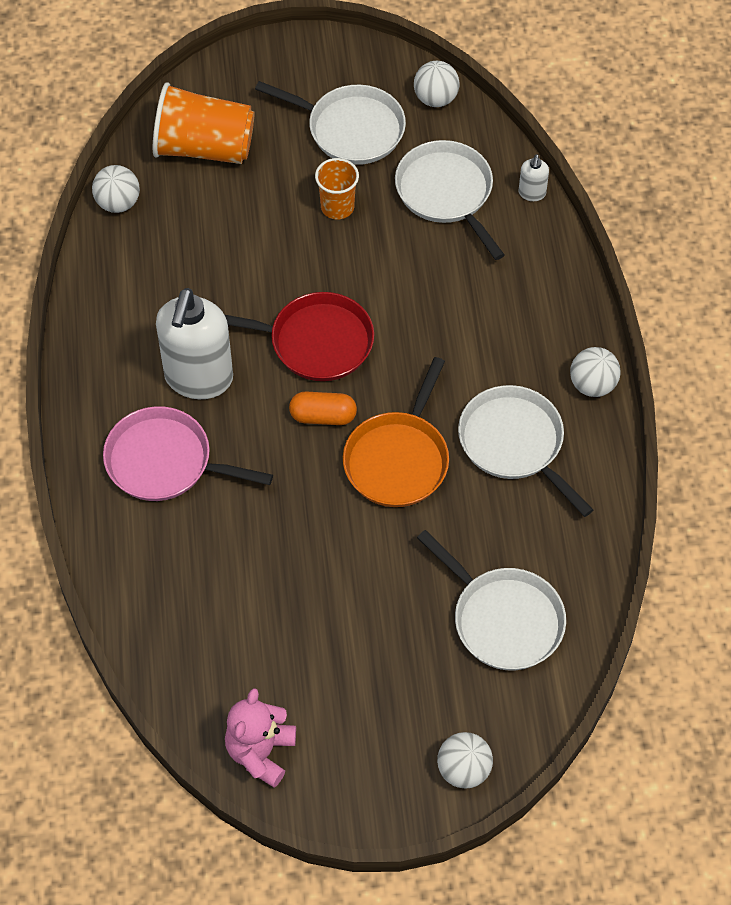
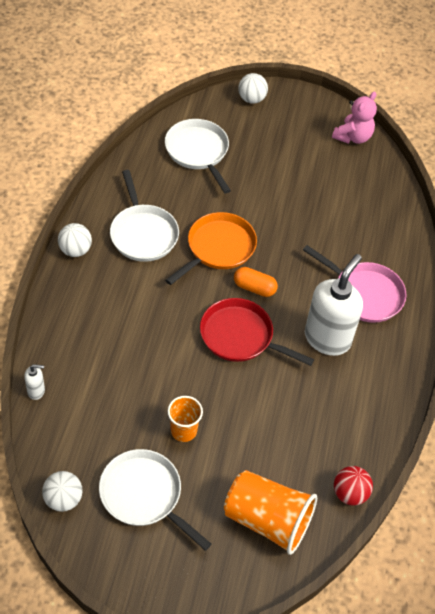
camera: 165 degrees left, 5 degrees down
(118, 203) = (349, 493): white ball -> red ball
(446, 193) = (98, 413): white pan -> none
(532, 193) = (36, 391): white soap dispenser -> white soap dispenser turned 60 degrees clockwise

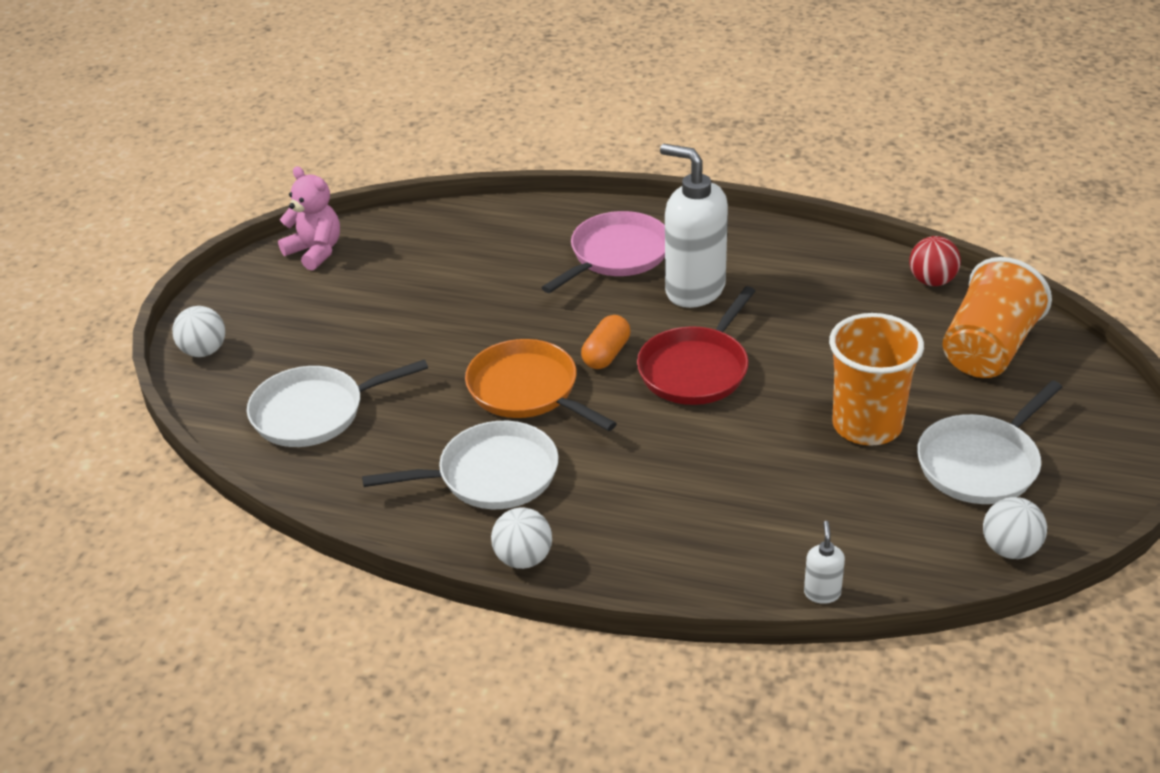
camera: 80 degrees left, 15 degrees down
(183, 430) = (867, 425): orange cup -> orange cup, size x1.75

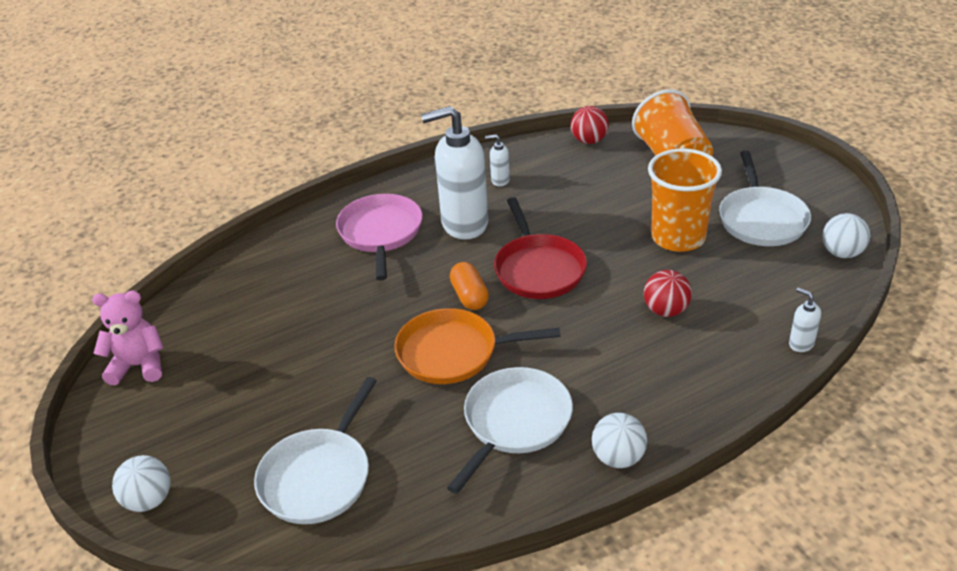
camera: 45 degrees left, 0 degrees up
(748, 479) = (666, 310): none -> red ball
(786, 269) = (500, 180): none -> white soap dispenser

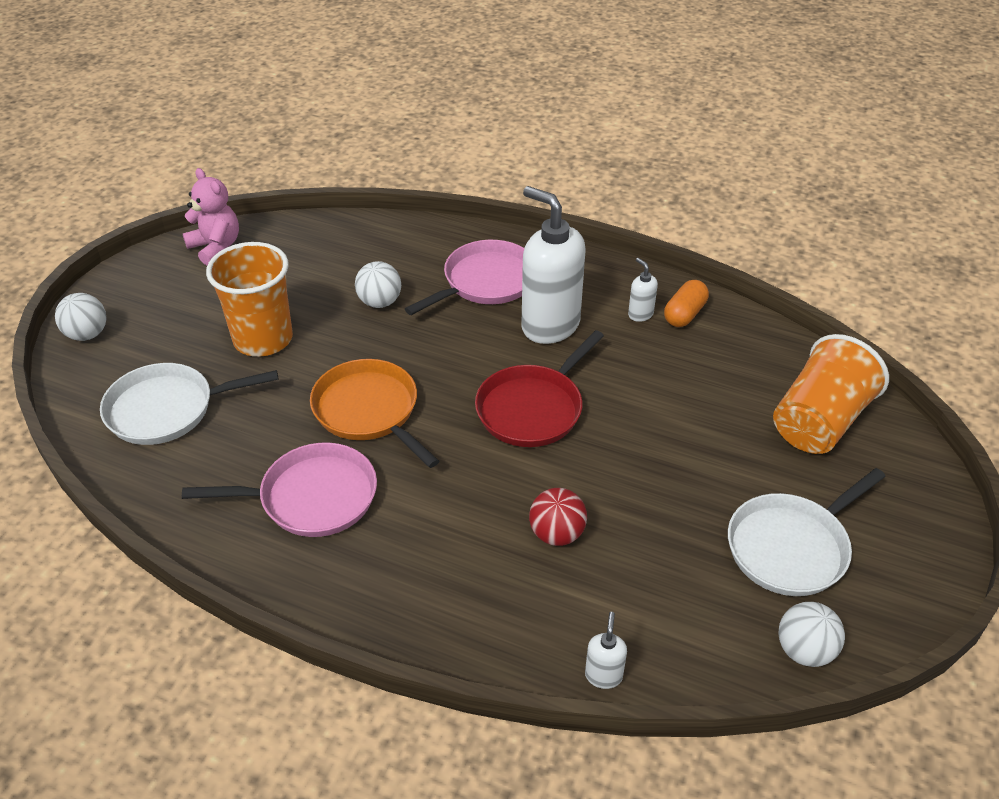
camera: 50 degrees right, 5 degrees up
(469, 296) = (452, 382): orange capsule -> orange capsule (684, 314)
(514, 422) = (312, 497): white pan -> pink pan
(589, 141) = (777, 343): red ball -> none
(618, 458) = (318, 594): white ball -> white ball (380, 302)
(678, 237) = (685, 490): orange cup -> orange cup (263, 339)

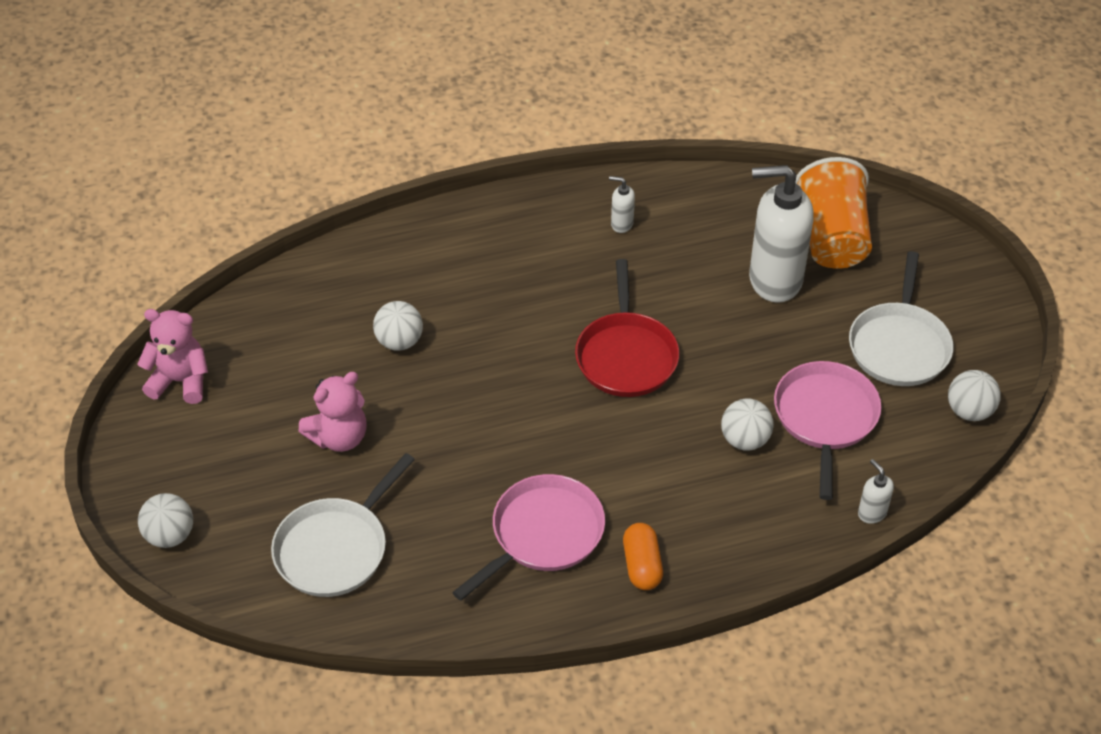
camera: 40 degrees left, 5 degrees up
(263, 339) = (339, 437): orange cup -> pink teddy bear
(369, 411) = (504, 439): orange pan -> none
(486, 282) = (467, 268): pink pan -> pink pan (825, 418)
(550, 325) = (562, 277): white soap dispenser -> white soap dispenser (774, 280)
(556, 534) = (745, 440): red ball -> white ball
(684, 314) = (654, 203): orange capsule -> orange capsule (642, 565)

